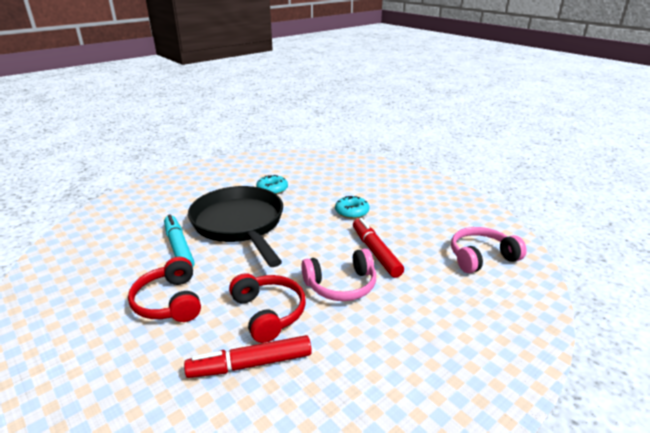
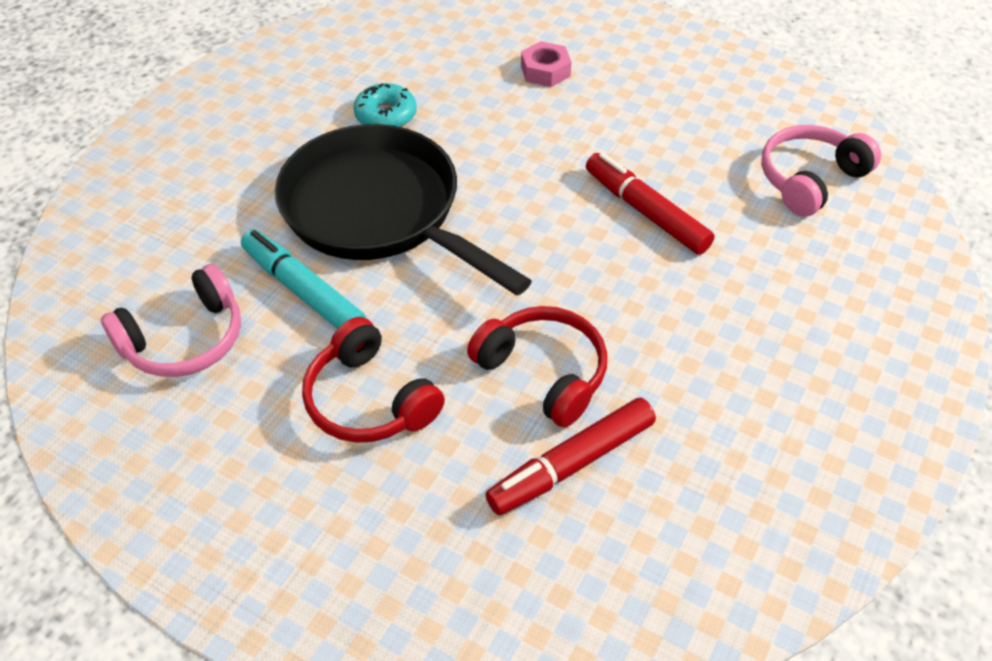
camera: 20 degrees left, 20 degrees up
(341, 285) = (626, 291): pink headphones -> pink headphones (185, 339)
(352, 212) = (561, 135): turquoise donut -> none
(360, 186) = (545, 71): none -> pink nut

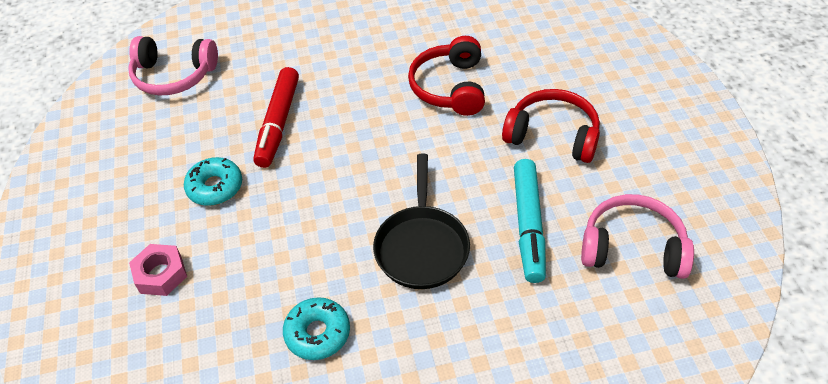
camera: 130 degrees left, 0 degrees up
(369, 400) = (553, 135): red headphones -> red headphones turned 75 degrees counterclockwise
(379, 211) = (422, 246): black pan -> black pan, size x0.59
(572, 464) = (488, 46): red marker -> none
(606, 135) = (215, 187): none -> turquoise donut

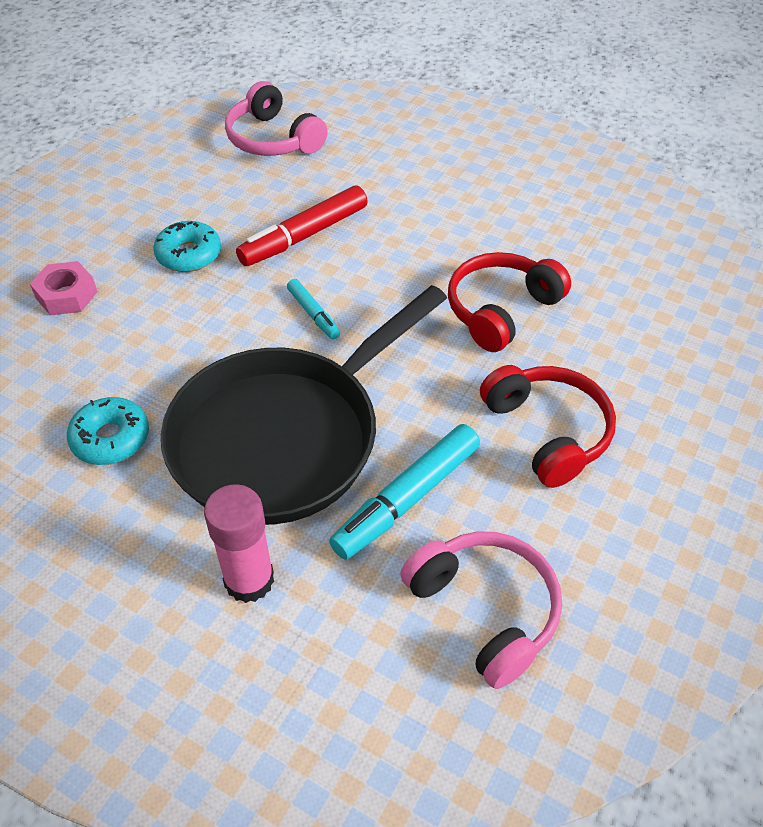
camera: 40 degrees right, 0 degrees up
(346, 165) = (313, 314): none -> turquoise marker
(422, 246) = (285, 437): black pan -> black pan, size x1.70
(503, 337) = (249, 580): none -> pink glue stick

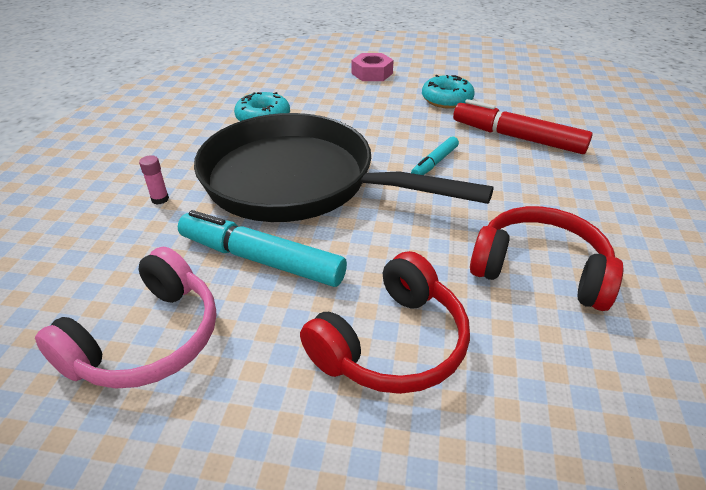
camera: 70 degrees right, 10 degrees down
(249, 580) = (160, 199): pink glue stick -> pink glue stick, size x0.45
(273, 139) = (609, 98): pink headphones -> none

